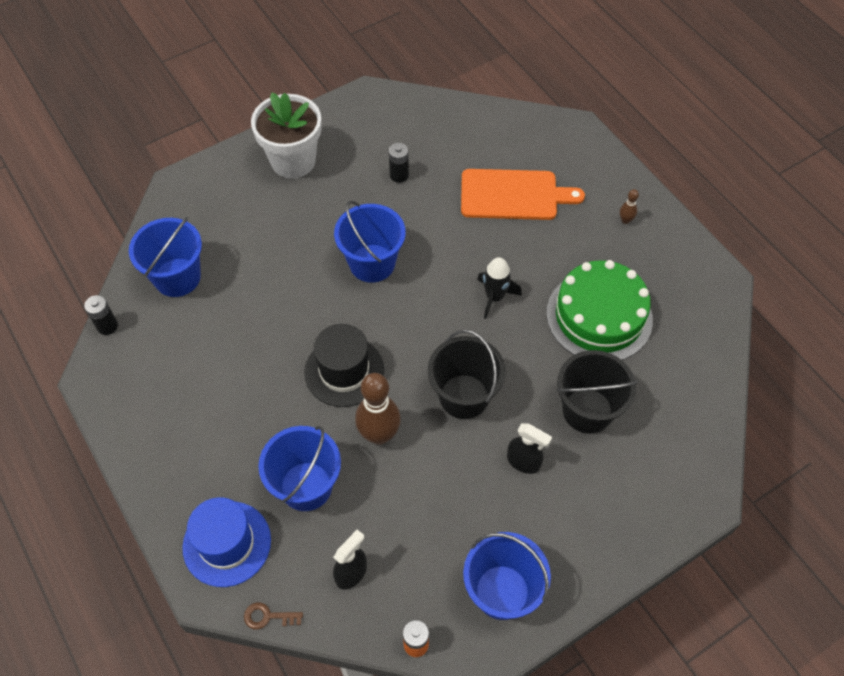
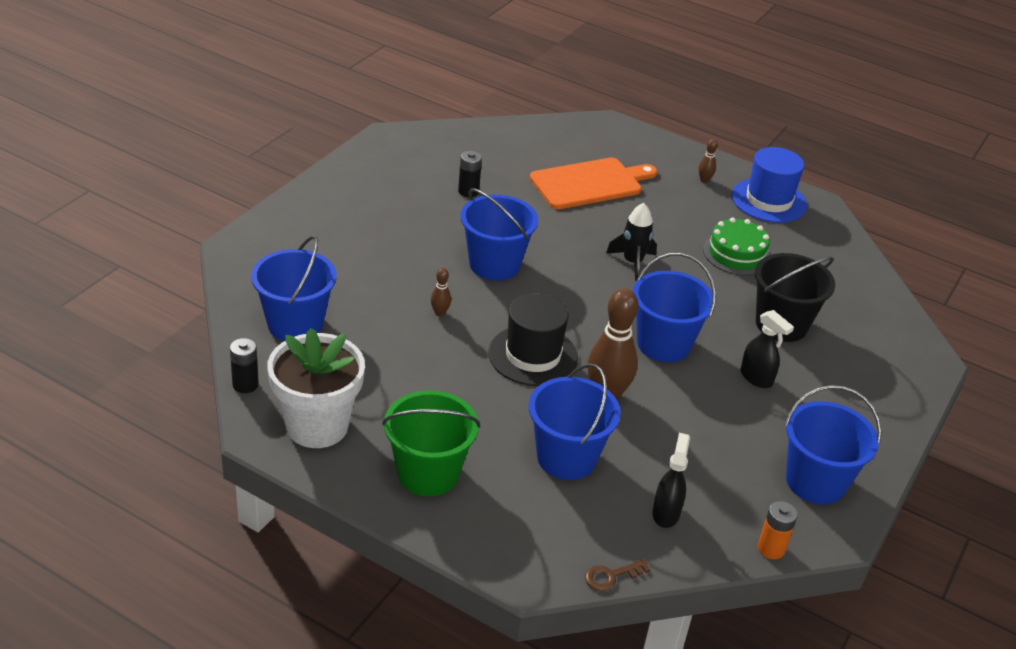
camera: 30 degrees left, 20 degrees down
(190, 461) = (428, 473): none -> green bucket
(227, 543) = (521, 530): blue hat -> blue hat (769, 200)
(293, 161) = (350, 202): white flower pot -> white flower pot (317, 426)
(295, 301) = (440, 313): none -> brown bowling pin
(464, 396) = (663, 344): black bucket -> blue bucket
(523, 462) = (756, 378): black spray bottle -> black spray bottle turned 45 degrees clockwise
(599, 316) = (736, 254): green cake -> green cake, size x0.62

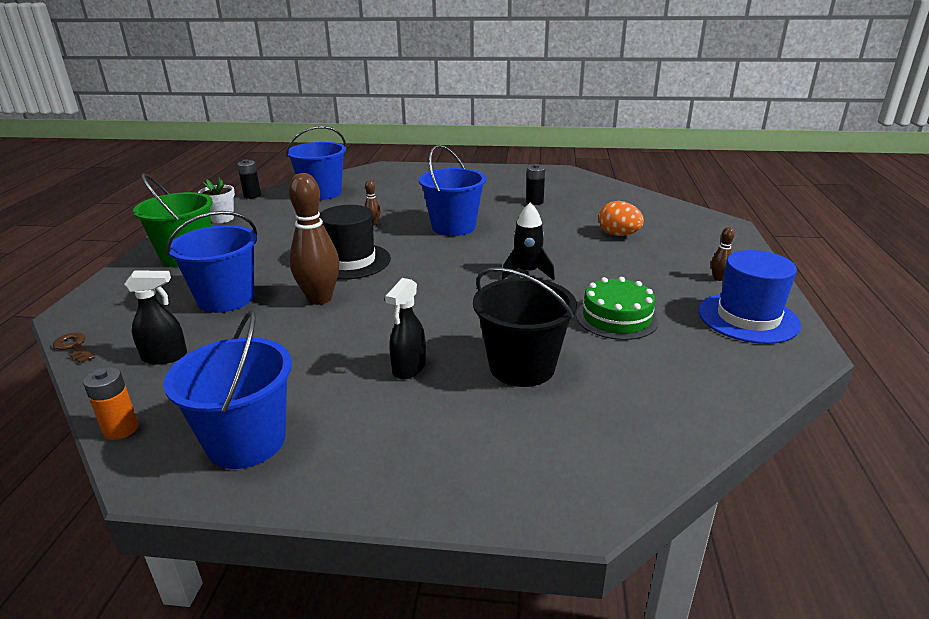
camera: 70 degrees right, 10 degrees down
(317, 426) = (222, 219): white flower pot -> white flower pot, size x0.51
(590, 183) = (618, 235): orange cutting board -> orange egg
(663, 344) = (418, 309): blue bucket -> none

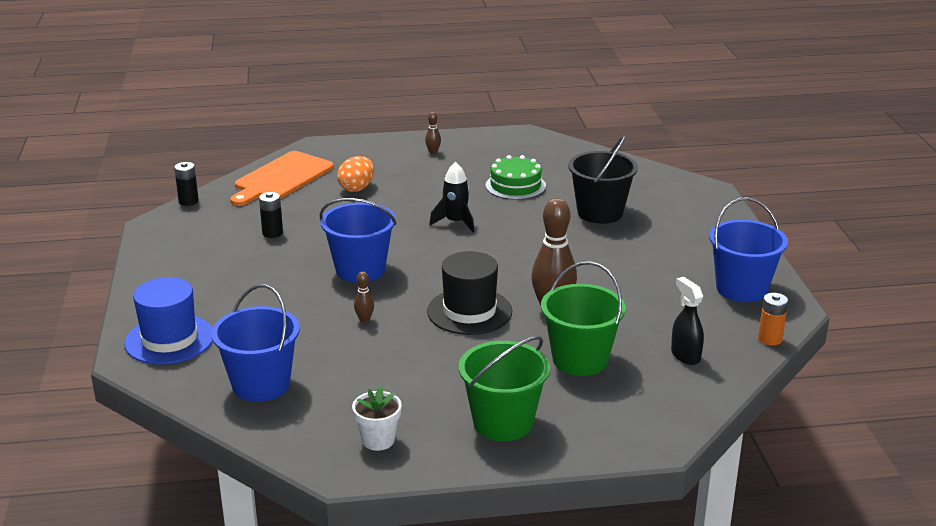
camera: 105 degrees left, 0 degrees up
(74, 347) = (705, 410): brown key -> none
(226, 299) = (580, 359): blue bucket -> green bucket
(252, 196) = (280, 446): black battery -> black battery (188, 201)
(409, 368) = (628, 250): black spray bottle -> none
(644, 208) = (281, 178): none -> orange cutting board
(748, 318) = (492, 146): blue hat -> blue hat (169, 339)

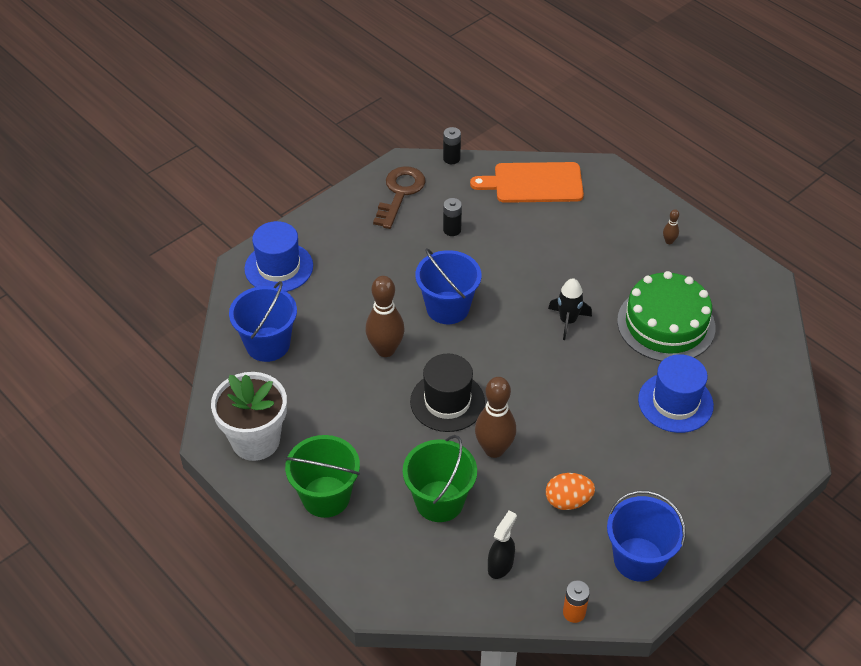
camera: 55 degrees right, 20 degrees up
(186, 240) = (400, 193): none -> brown key
(356, 188) = (562, 233): orange egg -> orange egg (568, 501)
(364, 320) = (385, 350): brown bowling pin -> brown bowling pin, size x2.26
(378, 440) = (255, 440): white flower pot -> white flower pot, size x1.95
(515, 185) = (666, 324): green cake -> green cake, size x1.61
(600, 212) = (675, 402): black bucket -> blue hat

